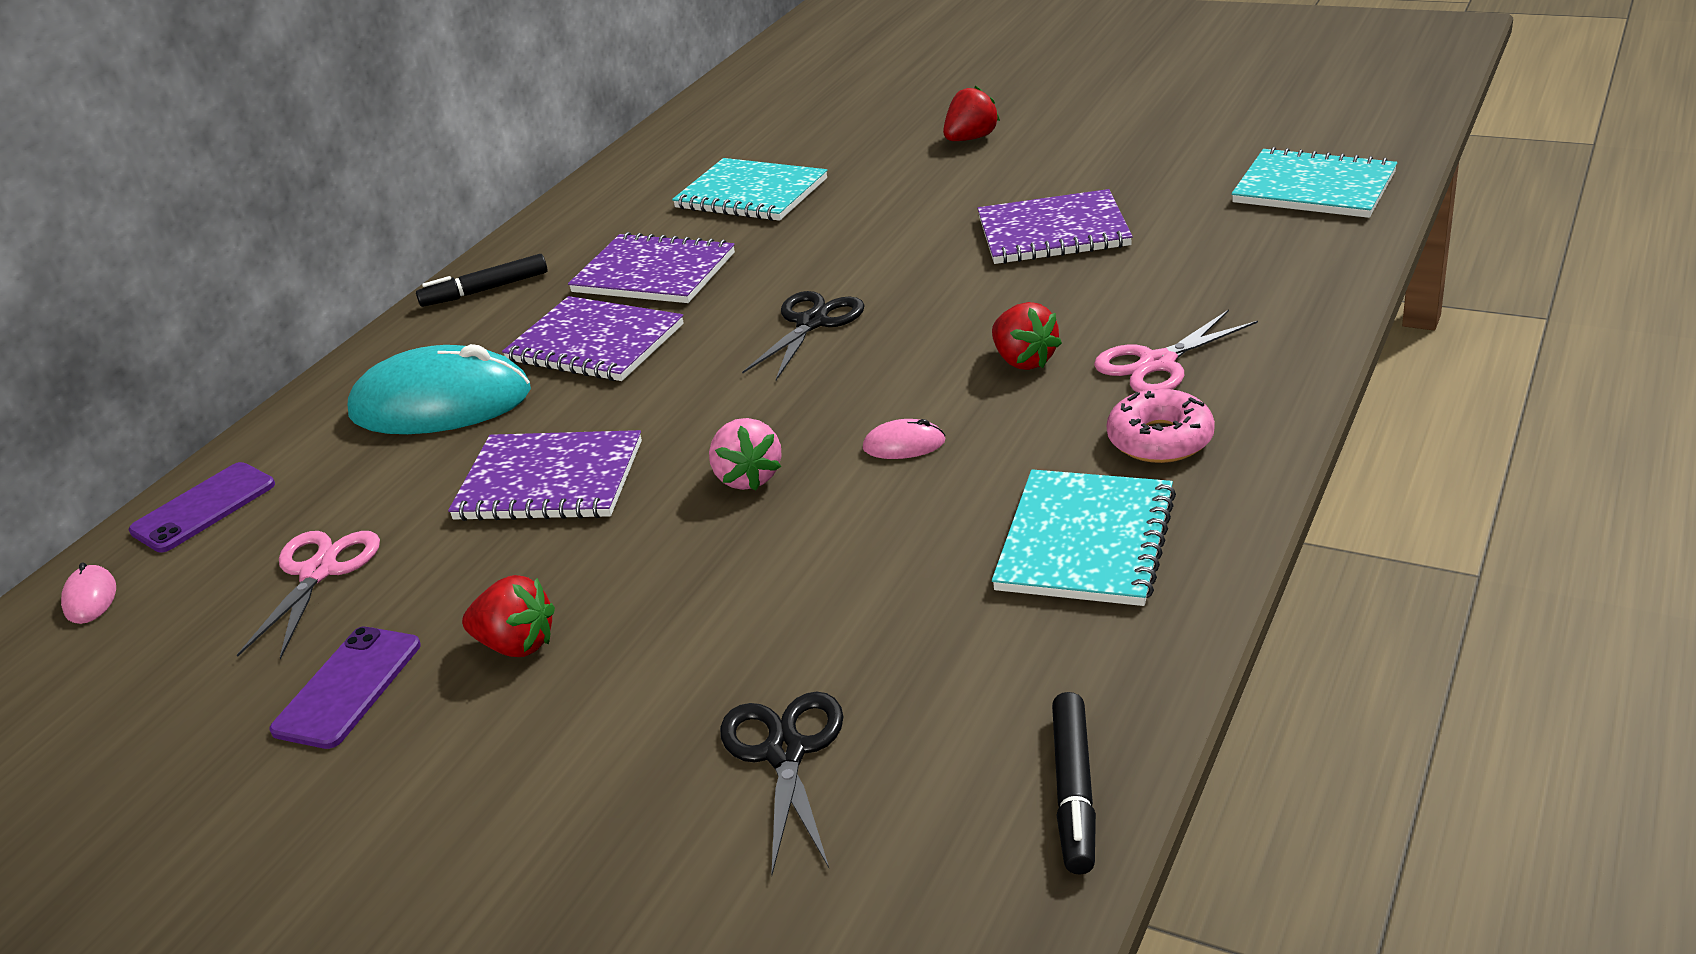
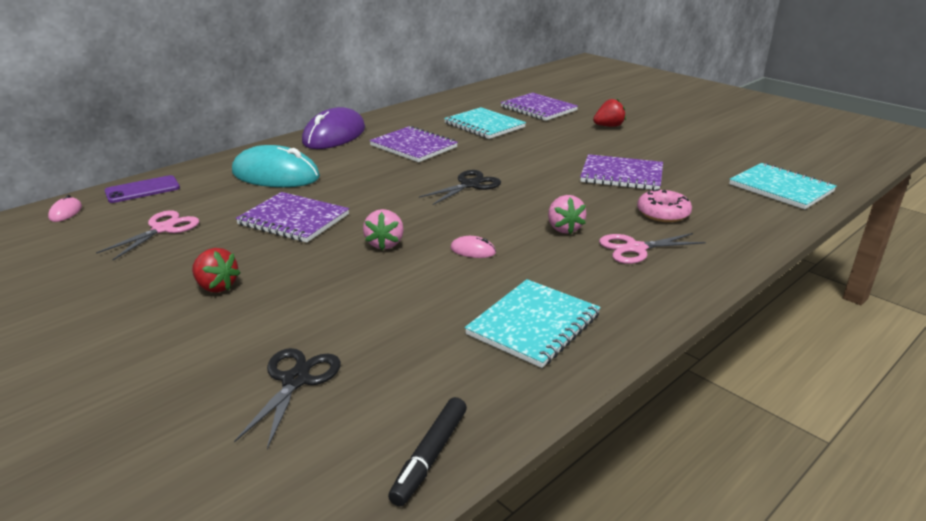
camera: 15 degrees right, 5 degrees down
(348, 687) = (129, 282): purple phone -> none
(485, 290) = (334, 135): black marker -> purple mouse
(595, 343) = (363, 168): purple notebook -> purple notebook (538, 109)
(1024, 361) = (564, 228): red strawberry -> pink strawberry
(1160, 439) = (611, 286): pink donut -> pink donut (663, 213)

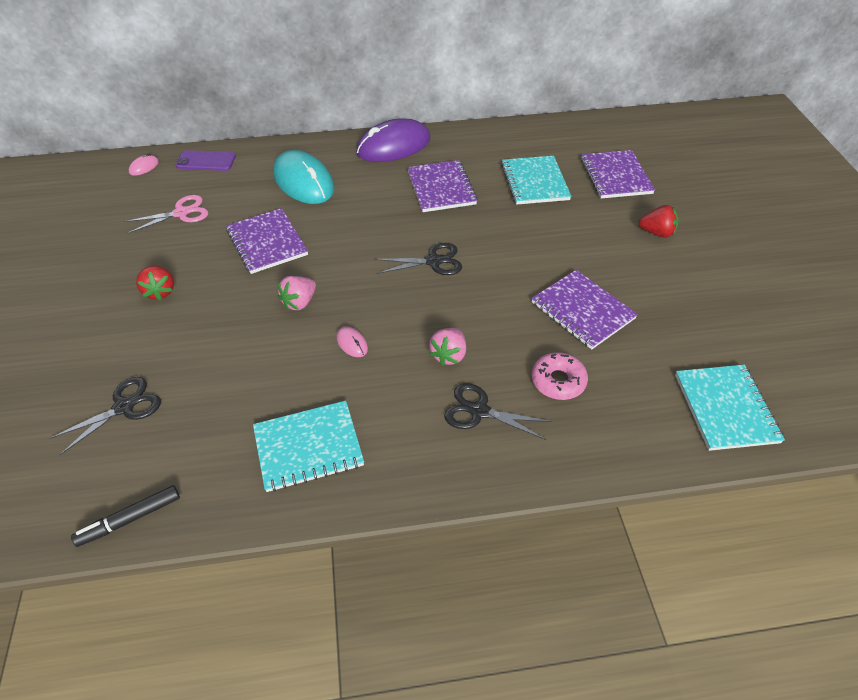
camera: 35 degrees right, 20 degrees up
(635, 248) = (479, 411): pink scissors -> black scissors

